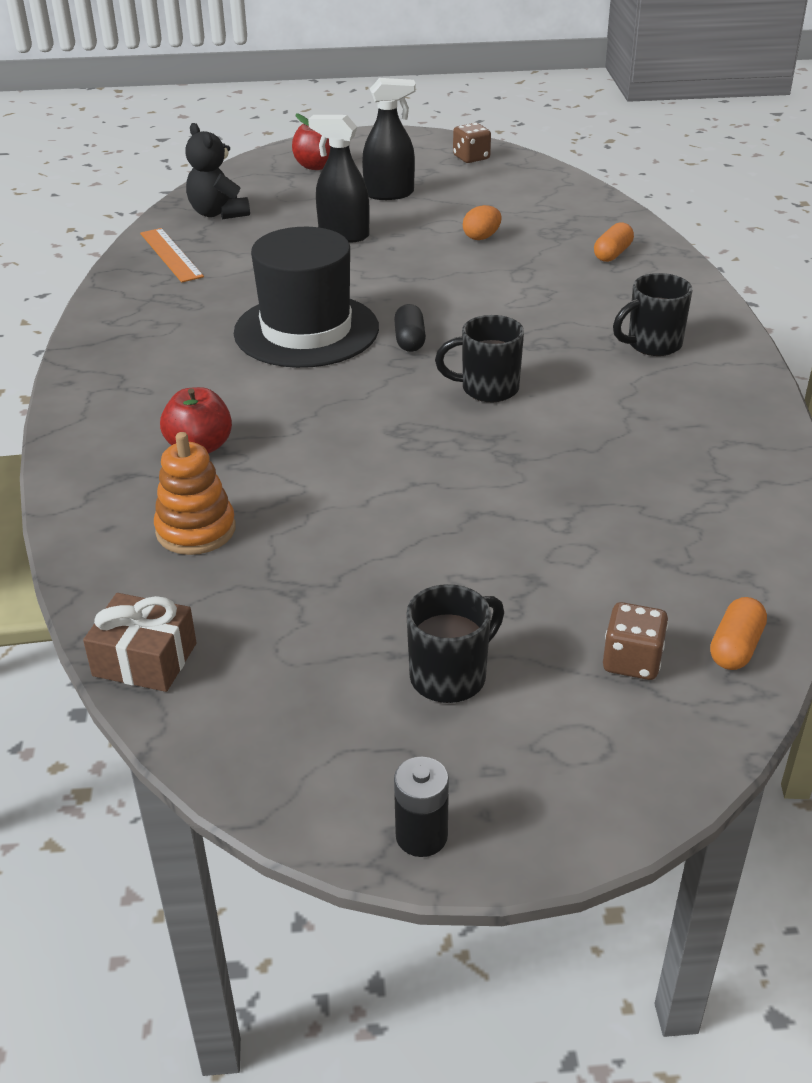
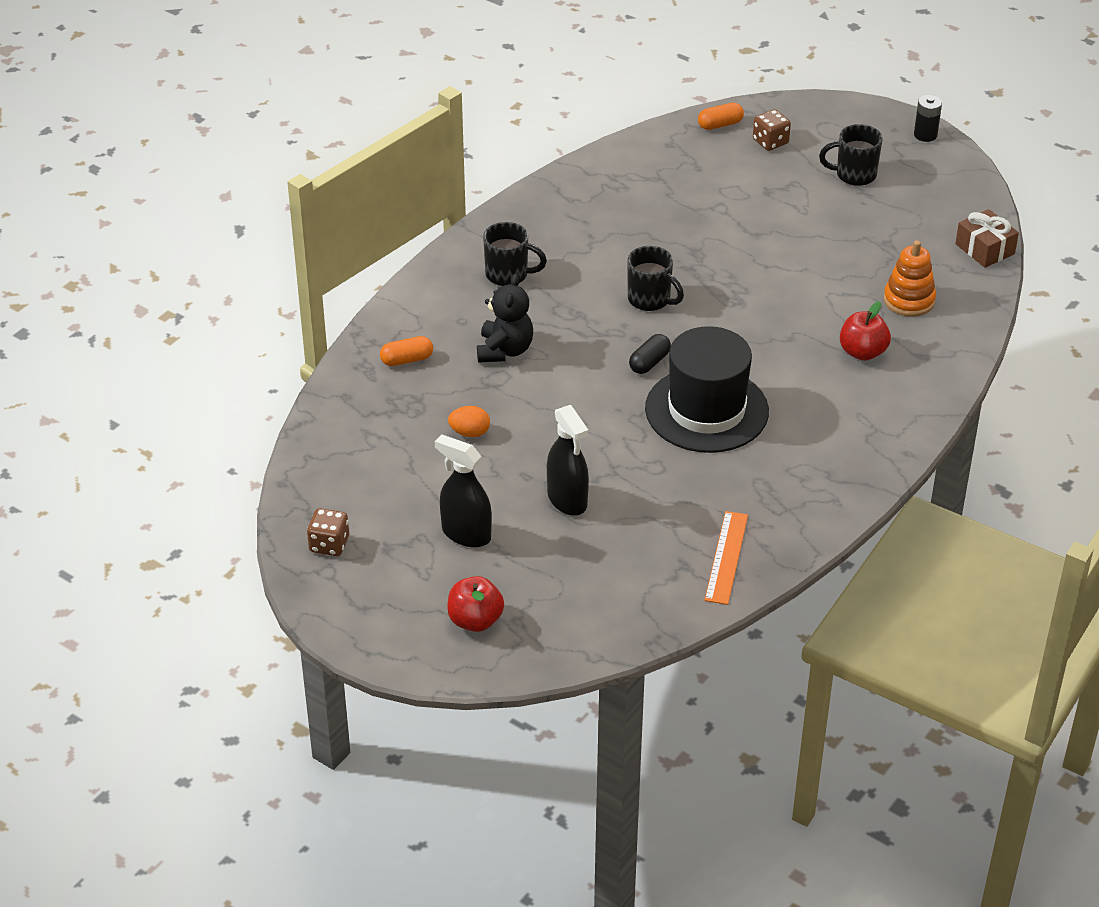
camera: 140 degrees left, 5 degrees up
(218, 213) = (636, 595): black teddy bear -> black teddy bear (504, 350)

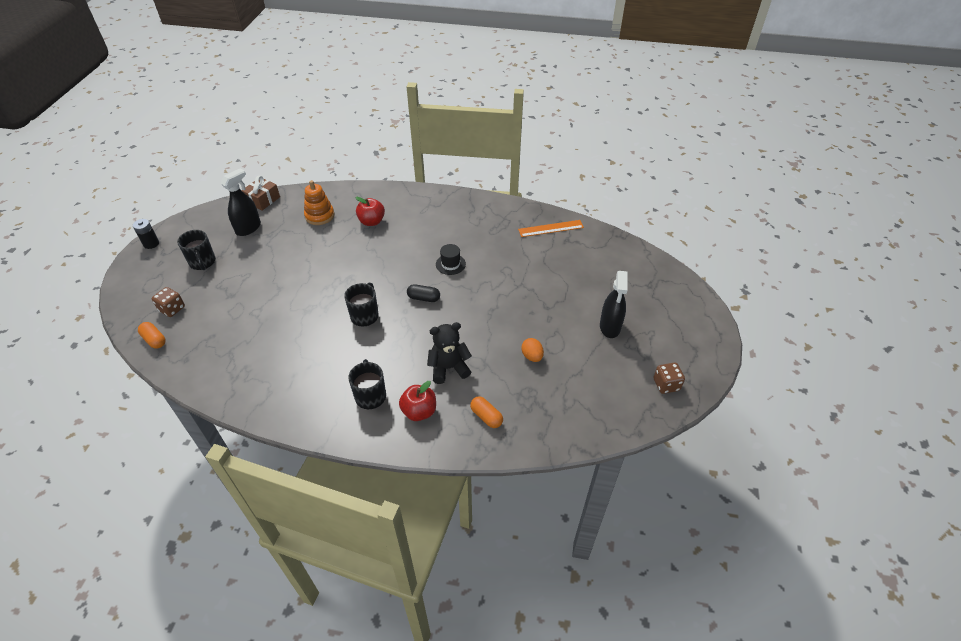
camera: 115 degrees left, 5 degrees up
(475, 620) = (663, 300): red apple -> red apple (419, 411)
(567, 500) = (554, 295): black spray bottle -> black spray bottle (248, 228)
(706, 410) = (450, 264): black hat -> black hat, size x0.42

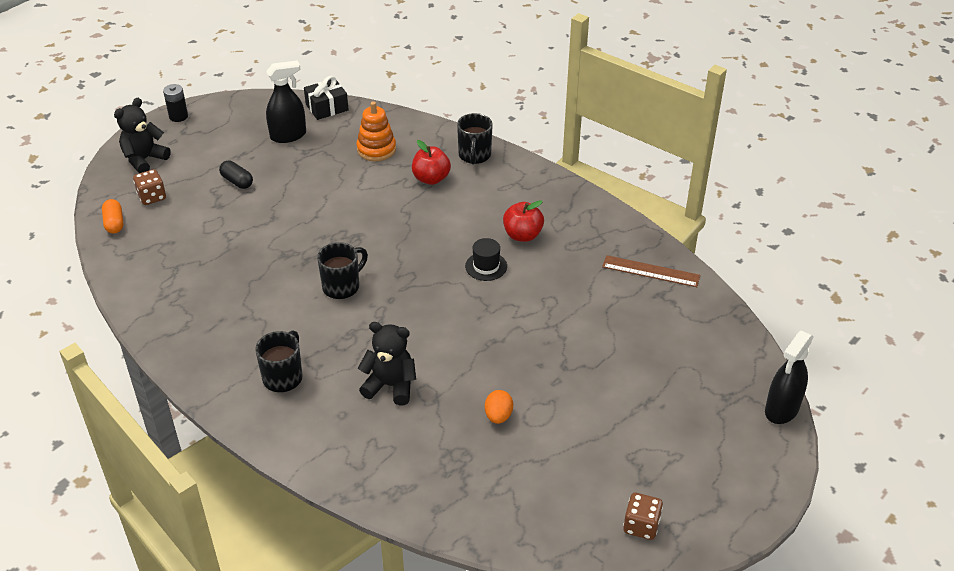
camera: 30 degrees right, 5 degrees down
(145, 284) = (144, 159): none -> black teddy bear
(203, 262) = (215, 157): black mug -> black mug (474, 156)
(263, 200) = (327, 107): brown gift -> black gift
(419, 411) = (322, 418): red apple -> red apple (522, 235)
(424, 298) = (423, 294): black capsule -> black capsule (237, 181)
(486, 416) = (391, 458): orange capsule -> none
(551, 228) = (651, 271): orange ruler -> brown ruler
(610, 327) = (626, 425): black spray bottle -> black spray bottle (781, 409)

